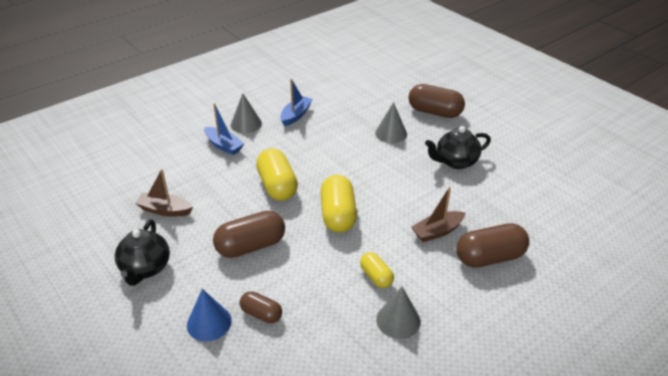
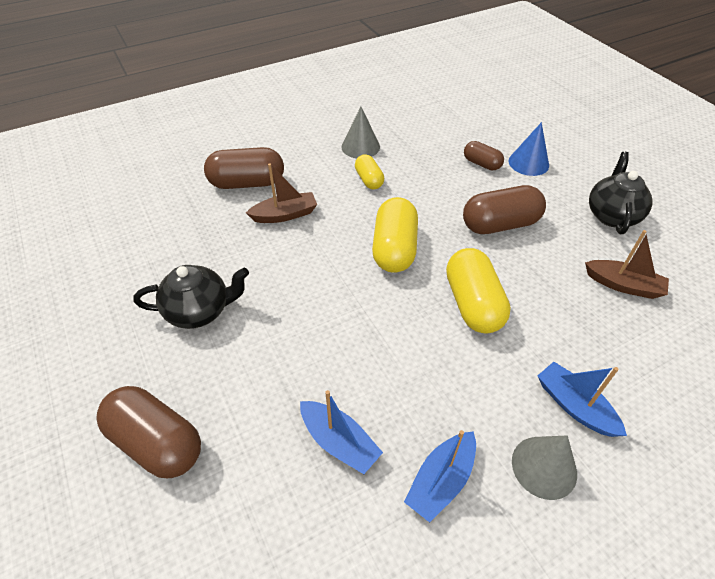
camera: 170 degrees left, 10 degrees up
(347, 121) = (339, 442): none -> blue boat
(391, 133) = (269, 391): grey cone -> none

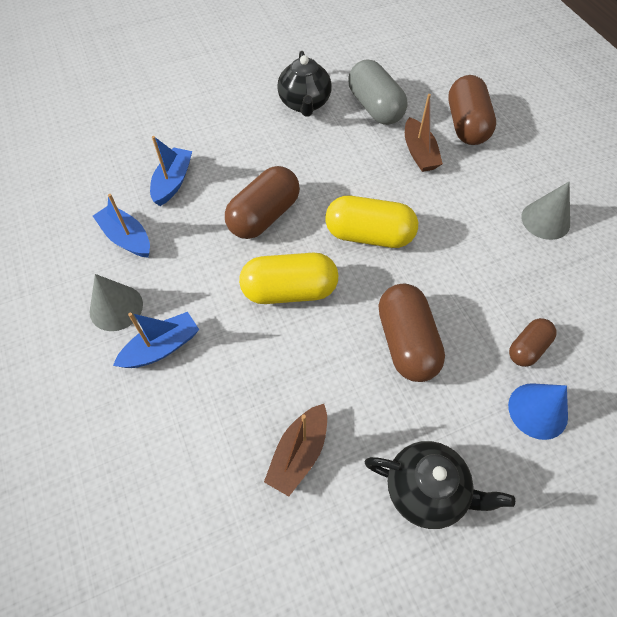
camera: 95 degrees right, 10 degrees up
(157, 442) = (197, 93): brown capsule -> brown capsule (264, 216)
(214, 247) = (375, 107): none -> grey capsule
(339, 442) = (173, 182): blue boat -> blue boat turned 150 degrees clockwise
(369, 180) = (480, 223): yellow capsule -> none

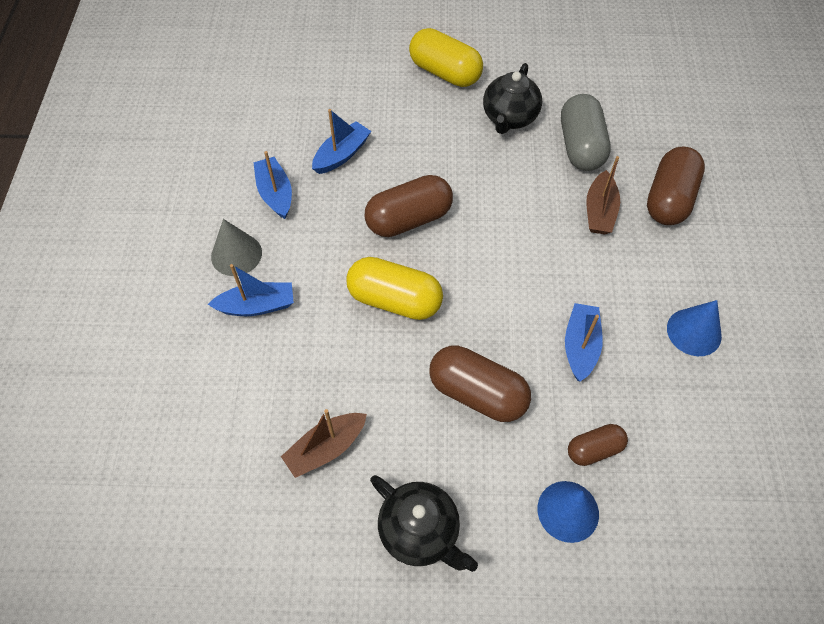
camera: 25 degrees right, 0 degrees up
(369, 235) = (499, 276): yellow capsule -> yellow capsule (445, 72)
(406, 342) = (477, 393): brown capsule -> brown capsule turned 75 degrees counterclockwise
(467, 267) = (580, 346): none -> blue boat
(545, 220) = (694, 332): grey cone -> blue cone

